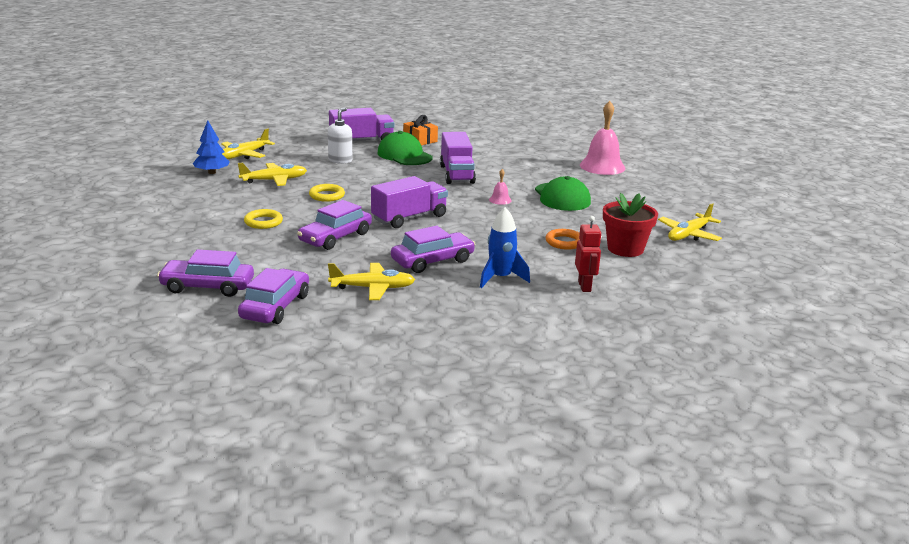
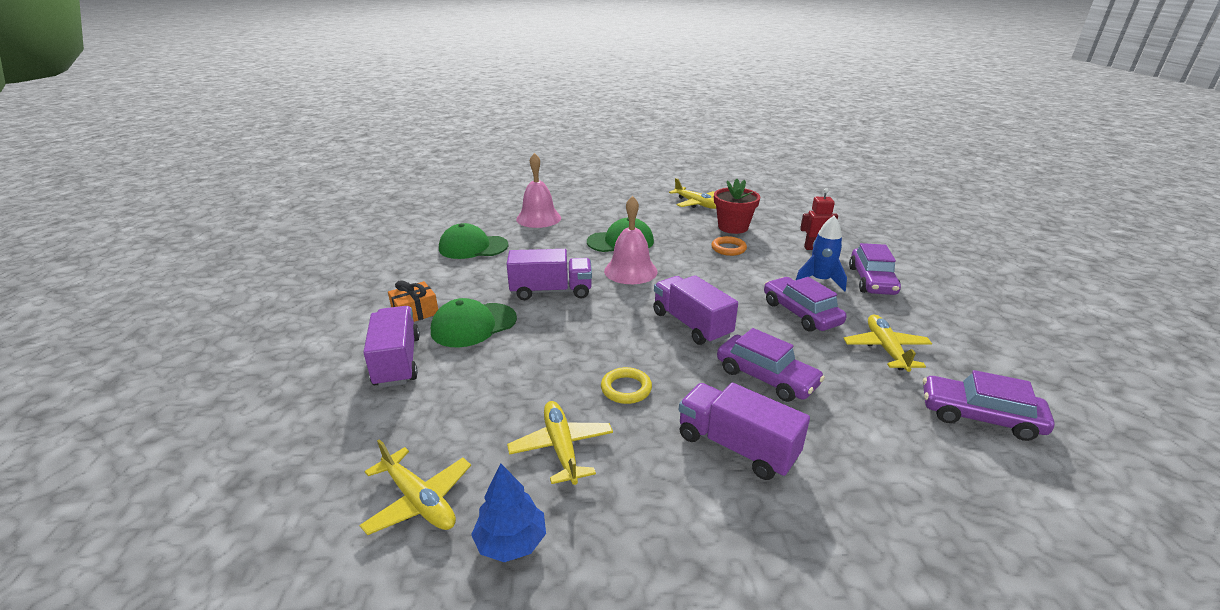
camera: 85 degrees left, 5 degrees up
(207, 286) = (973, 485): purple car -> purple car (871, 281)
(263, 222) = (736, 447): yellow ring -> purple truck
(340, 160) = (480, 380): white soap dispenser -> none
(500, 200) = (630, 271): pink bell -> pink bell, size x2.23
(528, 148) = (473, 247): none -> green cap

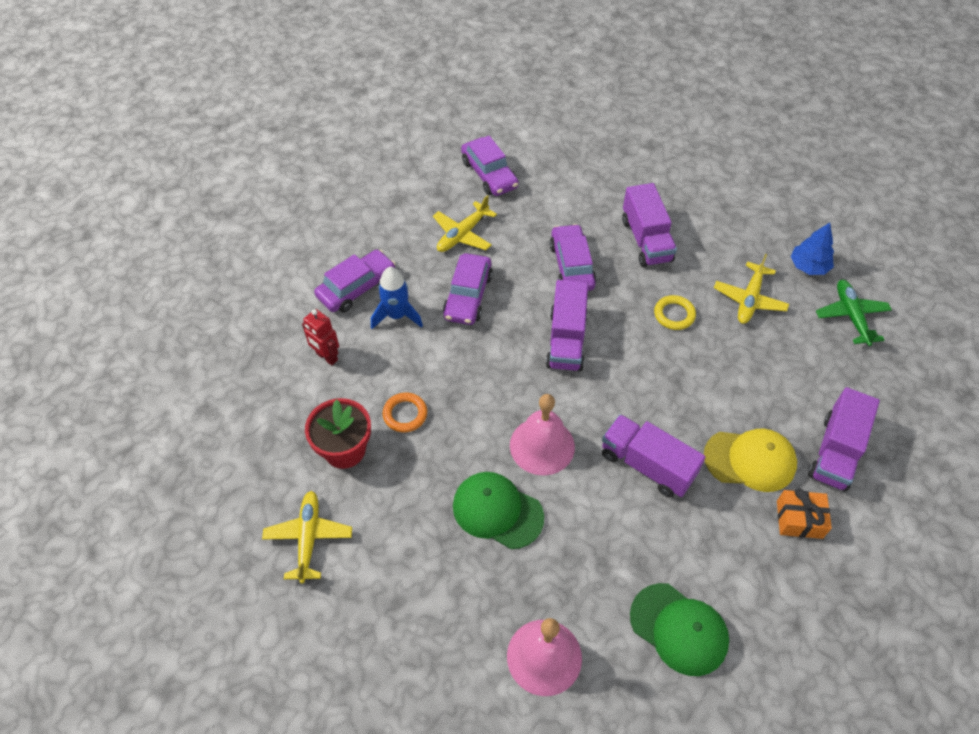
camera: 140 degrees left, 25 degrees up
(419, 500) = (851, 316): yellow plane -> green plane
(473, 325) = (750, 460): green cap -> yellow cap

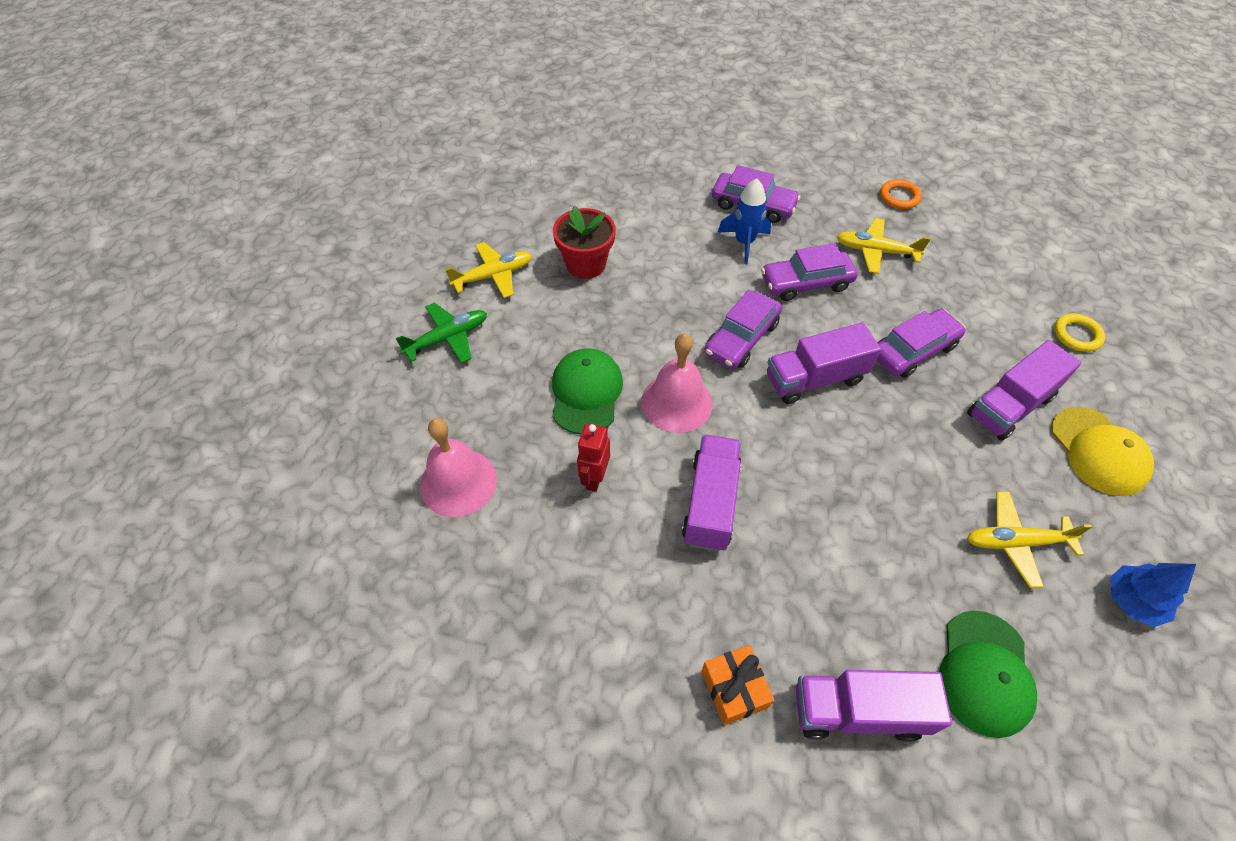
camera: 65 degrees right, 0 degrees up
(326, 357) = (667, 216): red robot -> red robot (594, 478)
(405, 414) = (645, 289): orange ring -> orange ring (899, 197)
(489, 174) = (970, 242): purple car -> purple car (741, 338)
(674, 315) = (926, 467): yellow ring -> yellow ring (1076, 335)
(679, 629) = (536, 594): green cap -> green cap (984, 673)
(750, 460) = (782, 609): yellow cap -> yellow cap (1098, 451)
(851, 316) = (1094, 680): green plane -> green plane (447, 338)

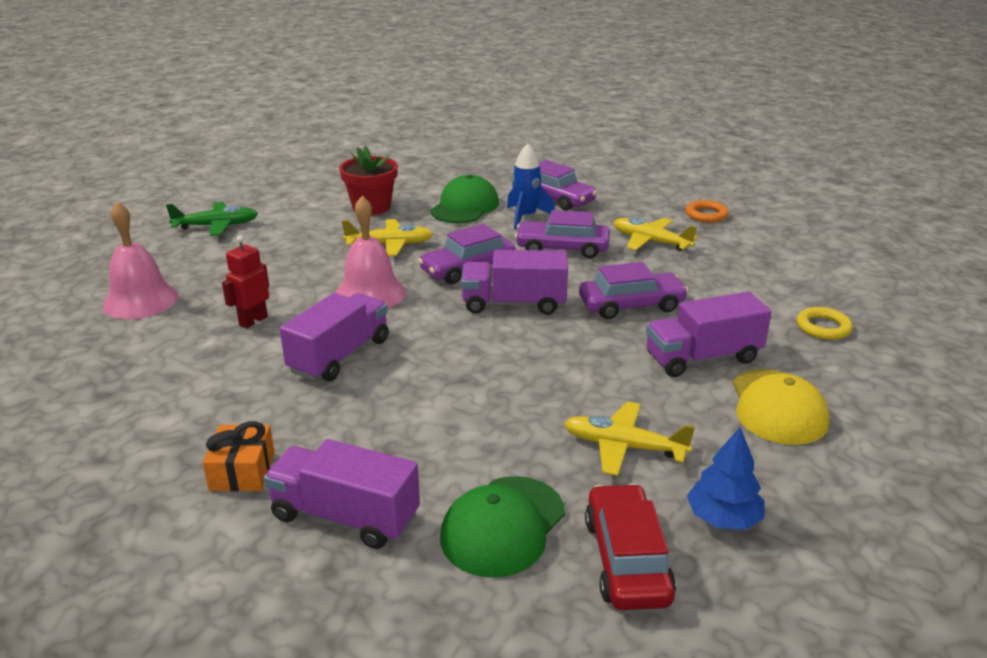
camera: 20 degrees right, 25 degrees down
(493, 276) = (288, 201): yellow plane -> yellow plane (390, 244)
(586, 393) = (297, 274): green cap -> green cap (465, 207)
(1094, 675) = (626, 559): none -> red car

